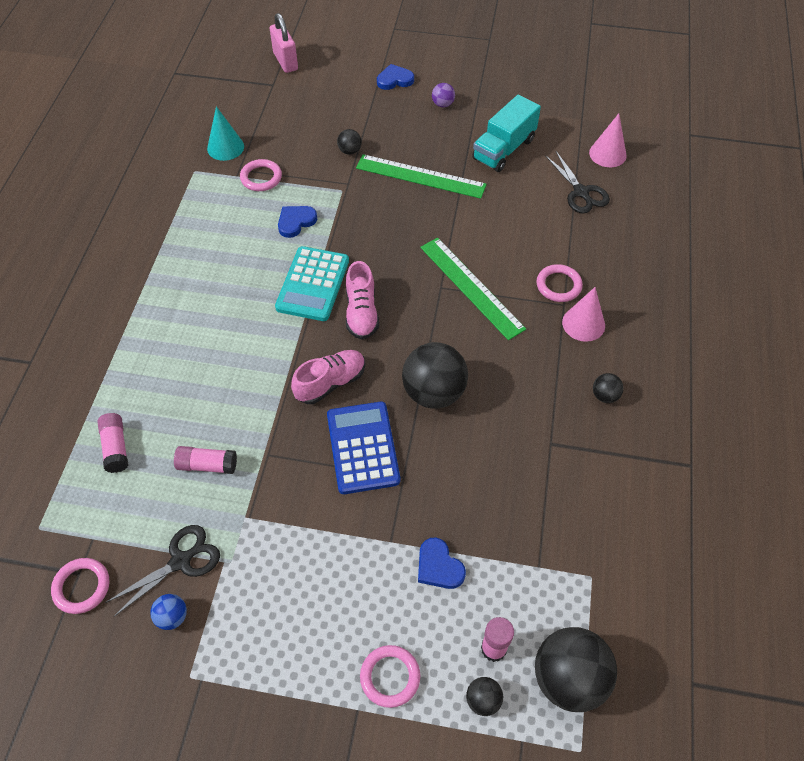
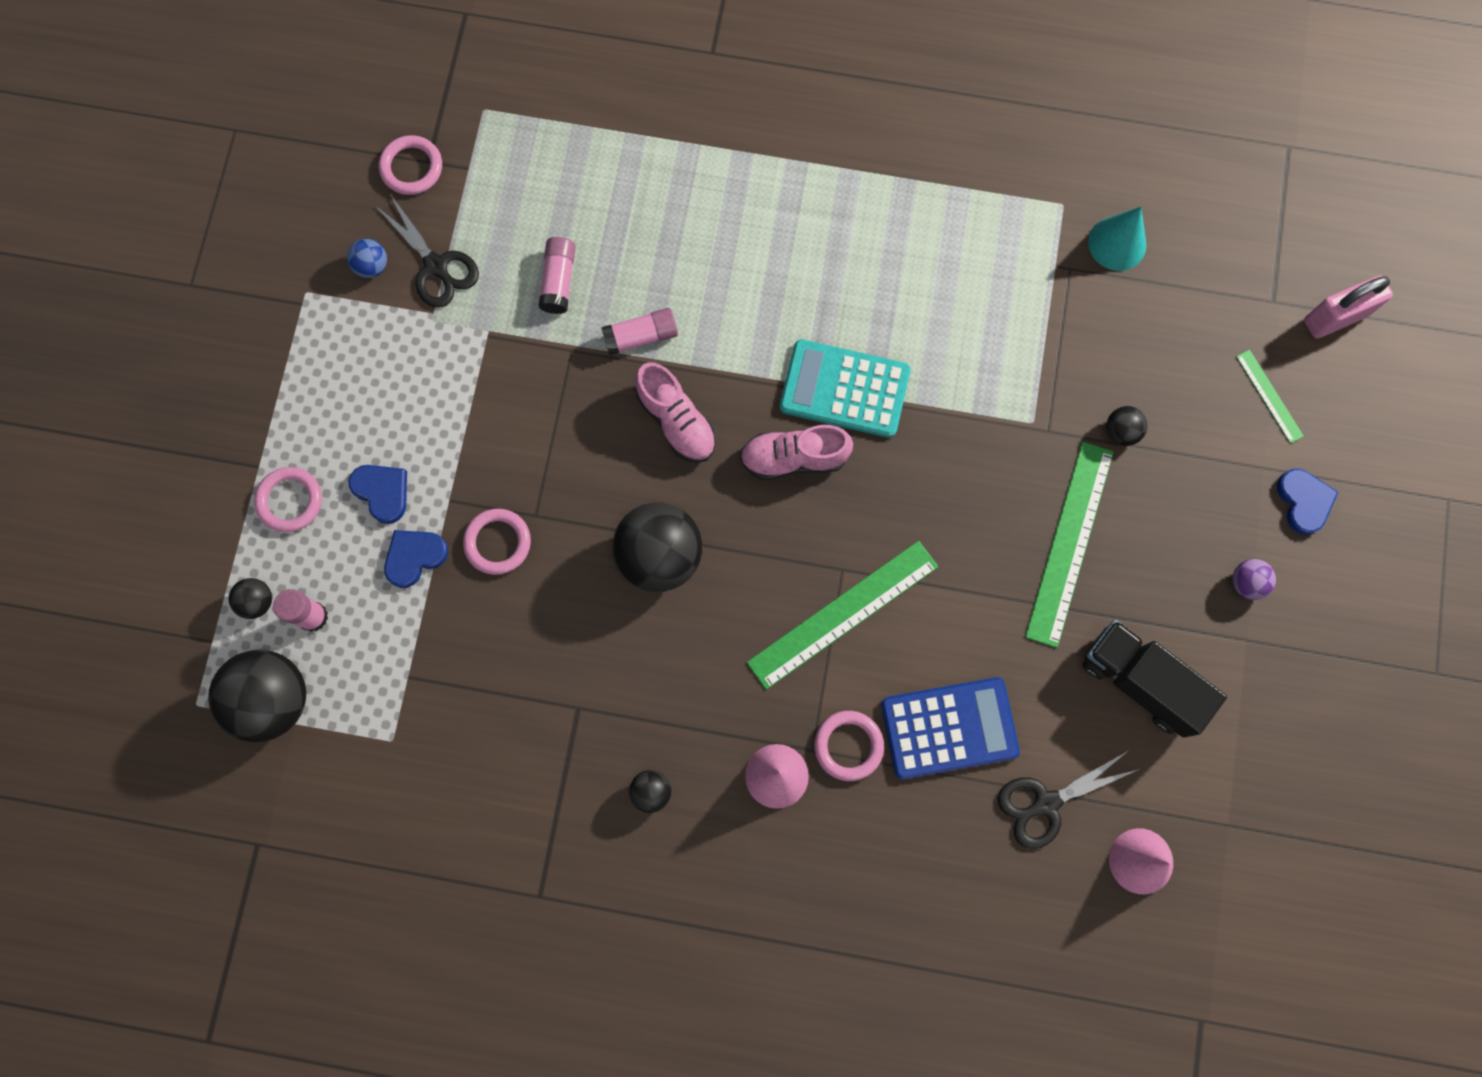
camera: 90 degrees right, 20 degrees up
(116, 447) = (586, 173): pink glue stick -> pink glue stick (641, 336)
(261, 178) = (1053, 302): pink ring -> pink ring (498, 542)
(296, 222) = (963, 358): blue heart -> blue heart (382, 492)
(331, 89) = (1269, 396): none -> green ruler
(363, 448) = (578, 465): blue calculator -> blue calculator (949, 728)
(504, 149) = (1140, 682): turquoise truck -> black truck

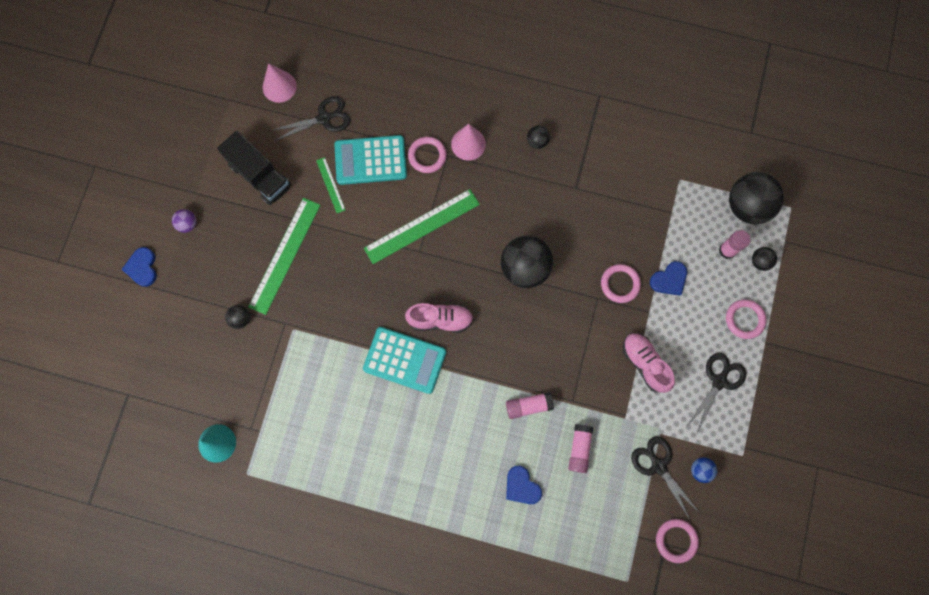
camera: 175 degrees left, 0 degrees up
(336, 399) = (719, 381): none -> black scissors
(382, 492) = (689, 320): blue heart -> blue heart (521, 486)
(676, 421) = (509, 349): pink shoe -> pink shoe (645, 363)
(949, 728) = (370, 160): blue calculator -> turquoise calculator
(1269, 396) = (146, 333): green ruler -> green ruler (330, 185)
(1335, 318) = (91, 380): pink padlock -> none

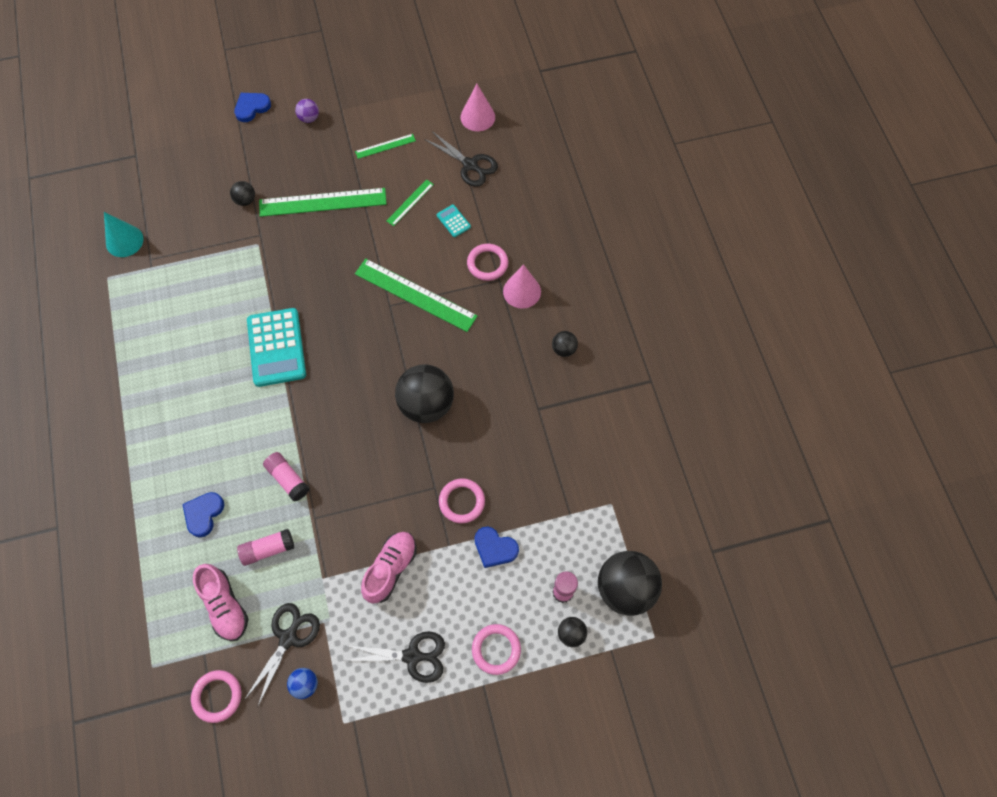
camera: 60 degrees right, 10 degrees down
(260, 175) = (385, 146): black truck -> green ruler
(370, 160) = (453, 221): turquoise calculator -> turquoise calculator, size x0.44
(440, 320) = (332, 357): pink shoe -> pink shoe (225, 605)

